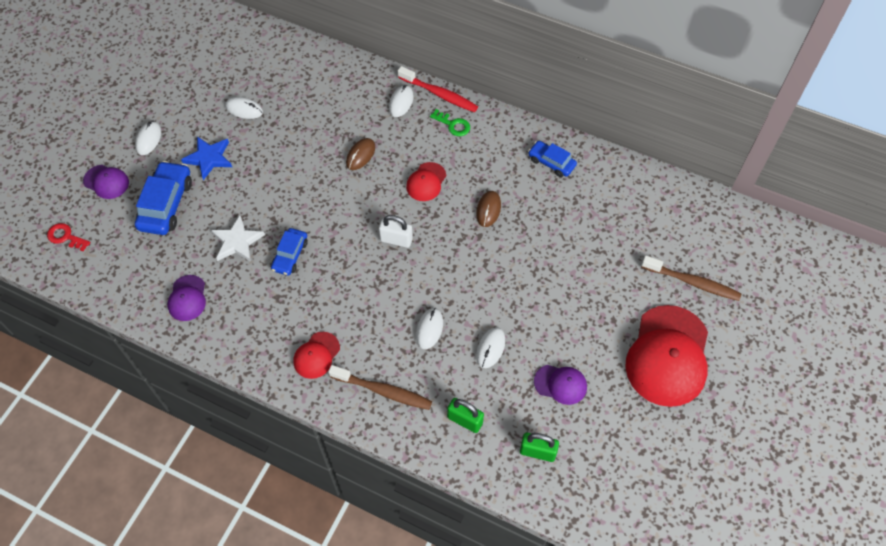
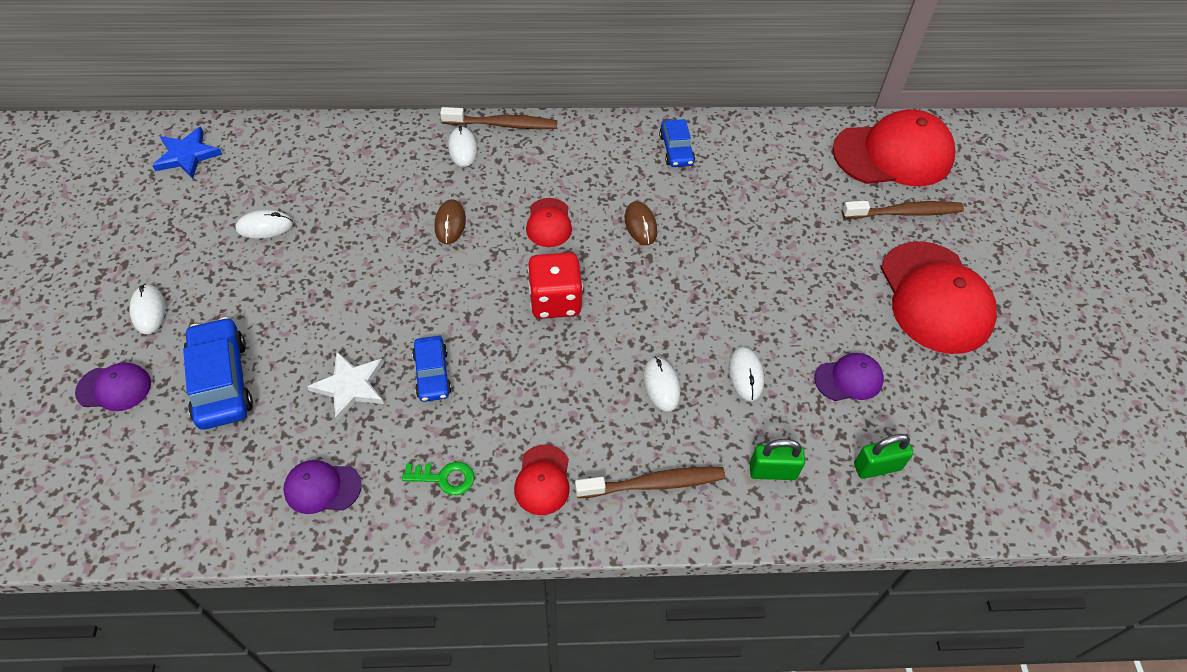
camera: 30 degrees left, 5 degrees down
(66, 237) = (89, 485): red key -> none
(187, 298) = (322, 488): purple cap -> purple cap turned 120 degrees clockwise
(209, 158) = (250, 301): blue star -> blue star (187, 155)
(396, 240) = (555, 301): white padlock -> red dice
(439, 94) = (503, 124): red toothbrush -> brown toothbrush
(453, 125) = (540, 151): green key -> green key (444, 478)
(551, 162) = (676, 149): blue car -> blue car turned 105 degrees counterclockwise
(718, 233) = (893, 154): none -> red cap

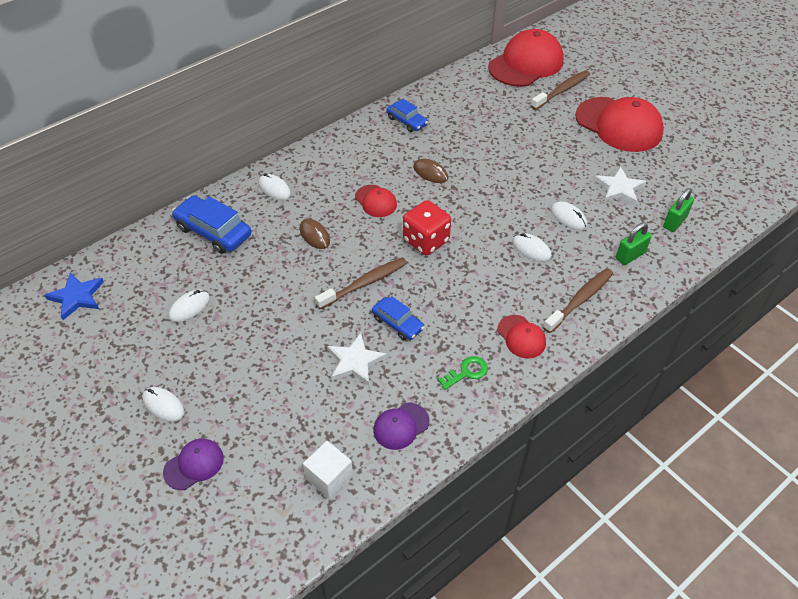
camera: 35 degrees left, 5 degrees down
(206, 490) = (329, 477): none -> white cube
(221, 381) = (266, 412): blue car -> blue car (213, 231)
(503, 124) = (285, 161): brown toothbrush -> brown toothbrush (364, 283)
(849, 379) = (619, 188): purple cap -> white star

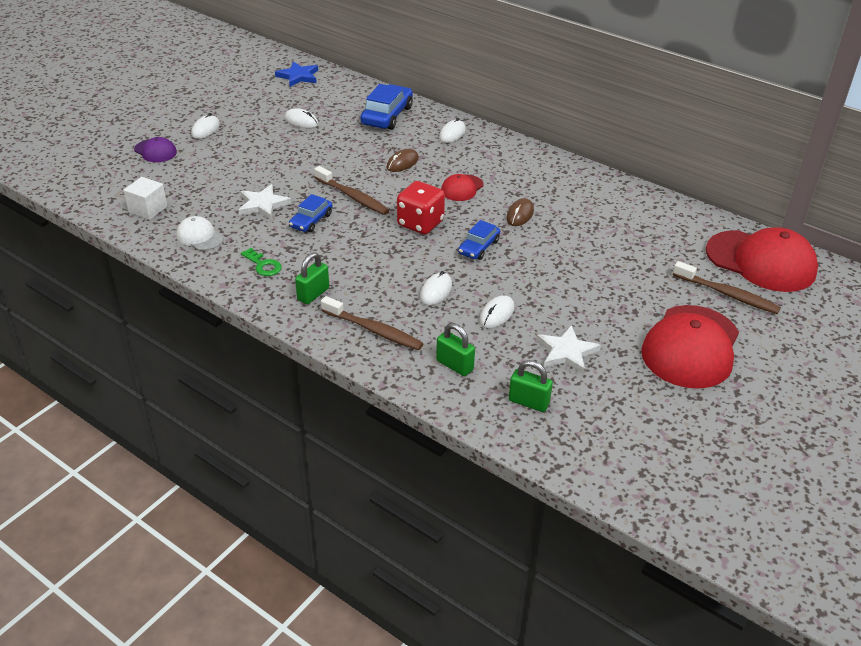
camera: 75 degrees right, 10 degrees down
(401, 426) = (200, 236): purple cap -> white cap
(407, 121) = (592, 190): blue car -> blue car (478, 247)
(521, 337) = (313, 294): red cap -> green padlock

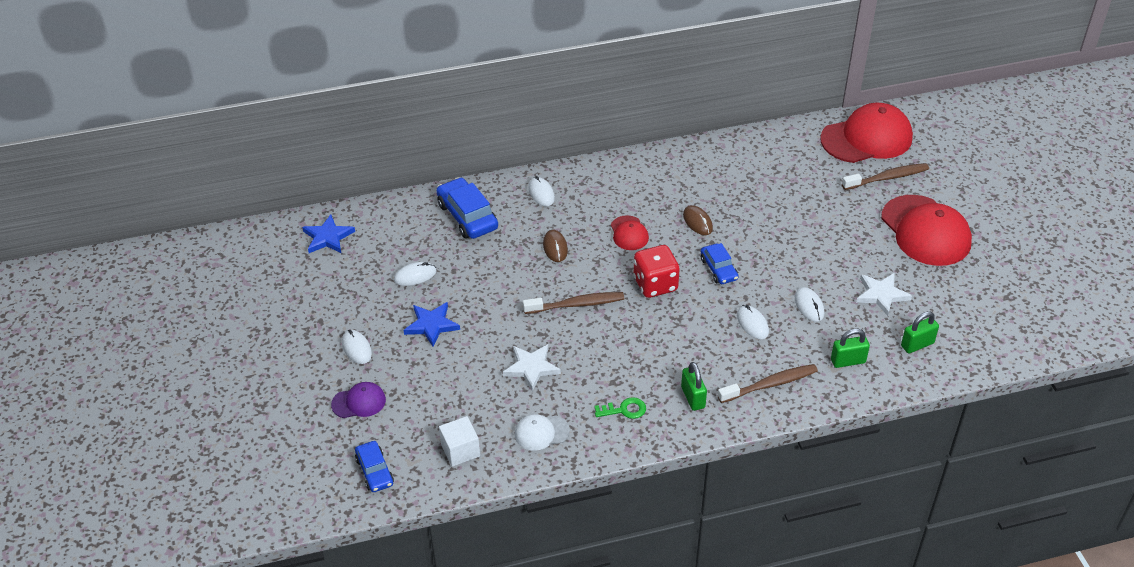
camera: 50 degrees left, 5 degrees up
(260, 147) = (431, 325): none -> blue star
(311, 220) = (587, 348): blue car -> blue car (374, 471)

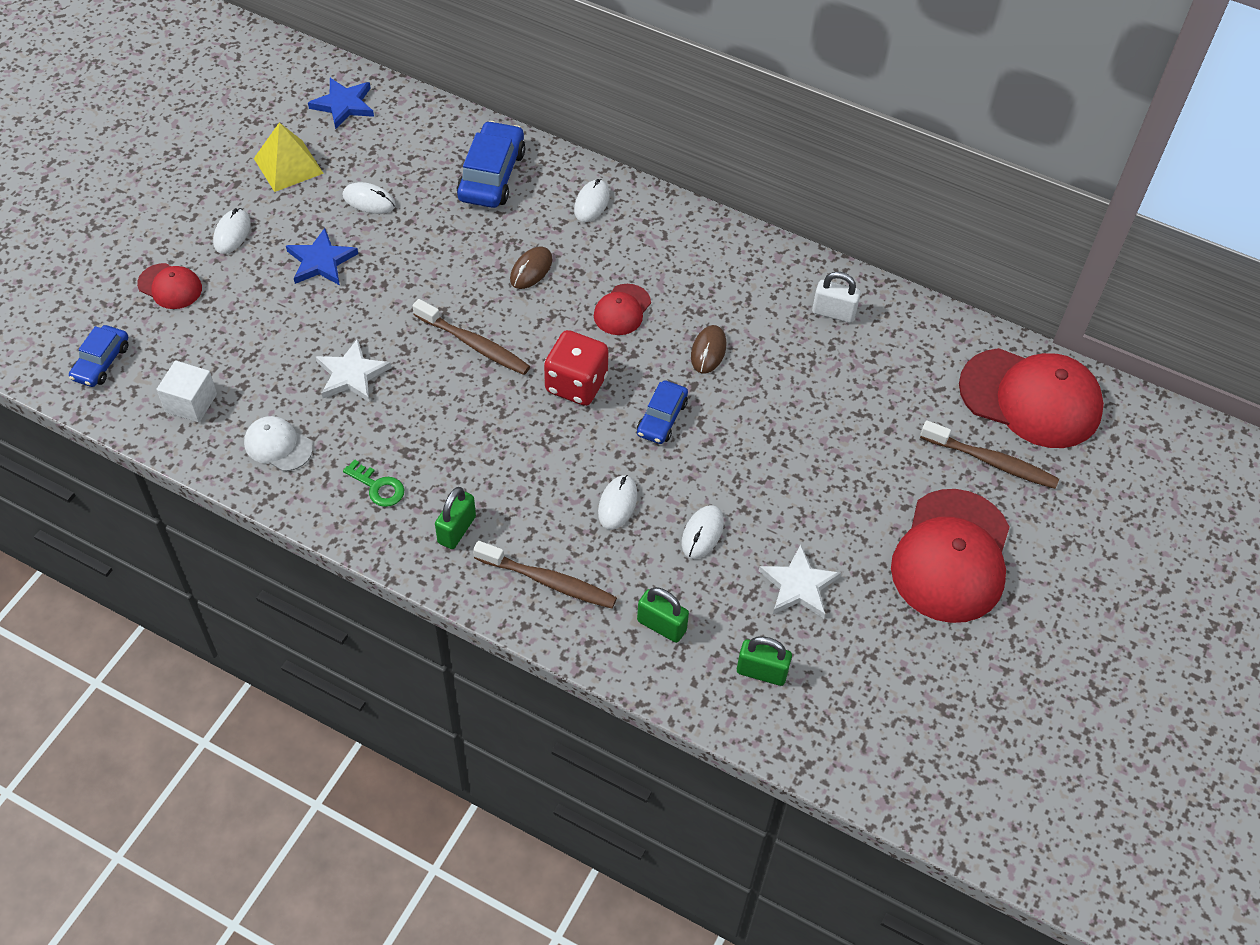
camera: 40 degrees right, 10 degrees up
(340, 290) = (288, 165): none -> yellow pyramid
(359, 402) = (170, 286): purple cap -> red cap
(731, 162) = (833, 313): none -> white padlock

